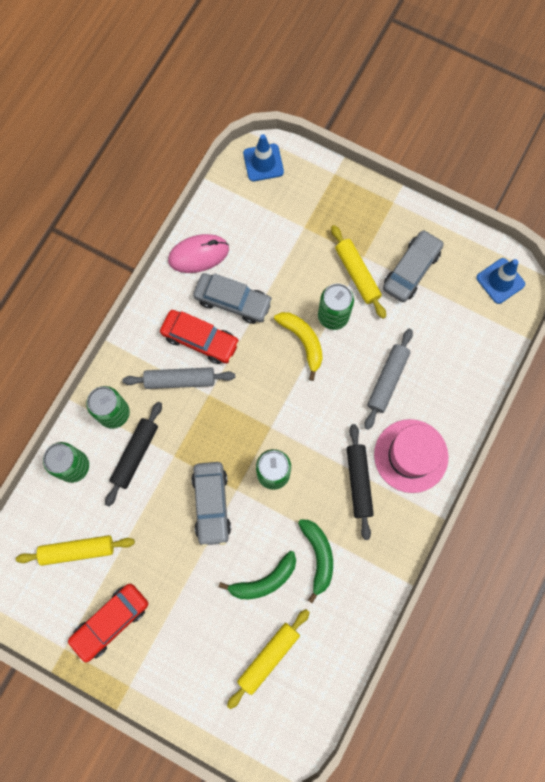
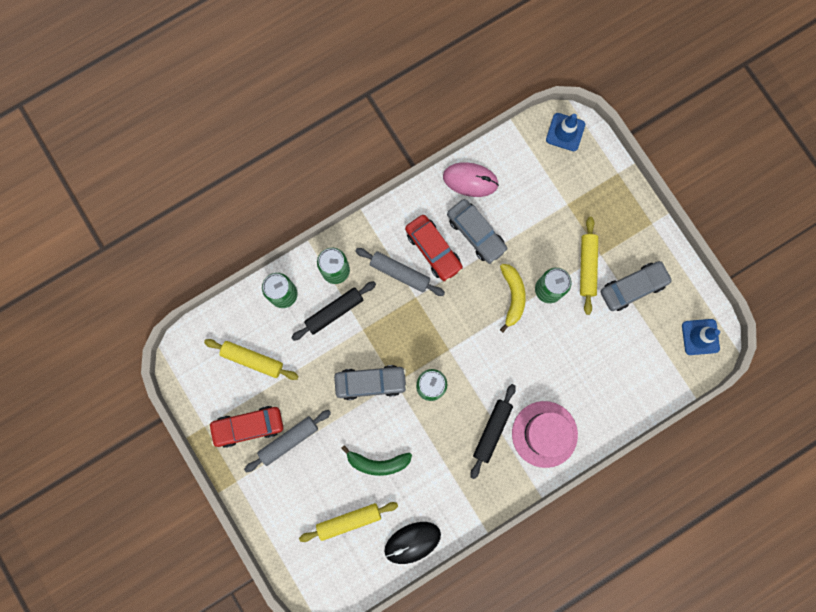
camera: 30 degrees right, 5 degrees up
(211, 504) = (370, 382): grey car -> grey car turned 120 degrees counterclockwise
(318, 556) = (428, 468): green banana -> none
(345, 640) = (412, 542): none -> black mouse
(387, 380) = (561, 365): grey rolling pin -> grey rolling pin (289, 440)

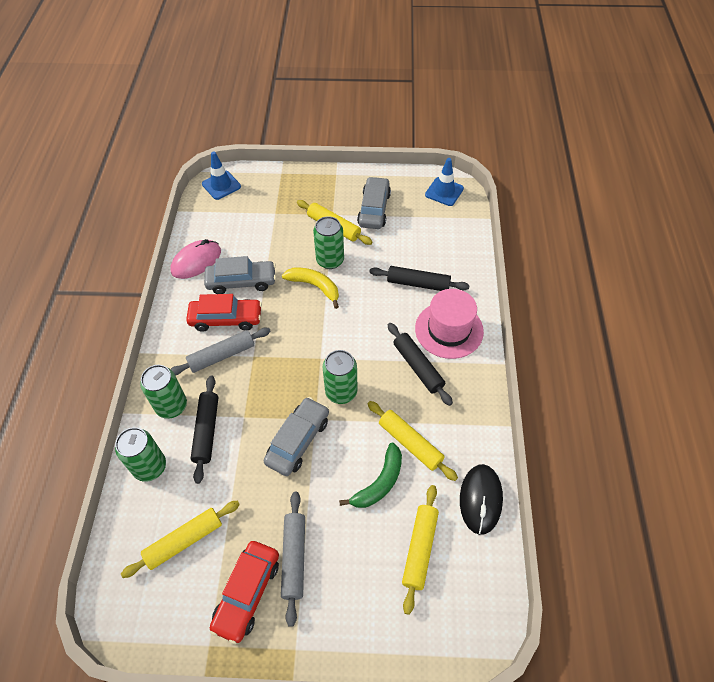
camera: 55 degrees left, 25 degrees down
(422, 465) = (410, 443): none -> yellow rolling pin
(575, 380) = (418, 284): none -> black rolling pin

